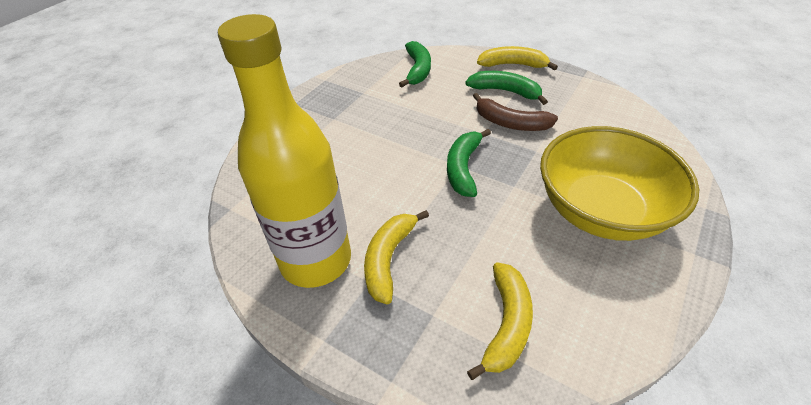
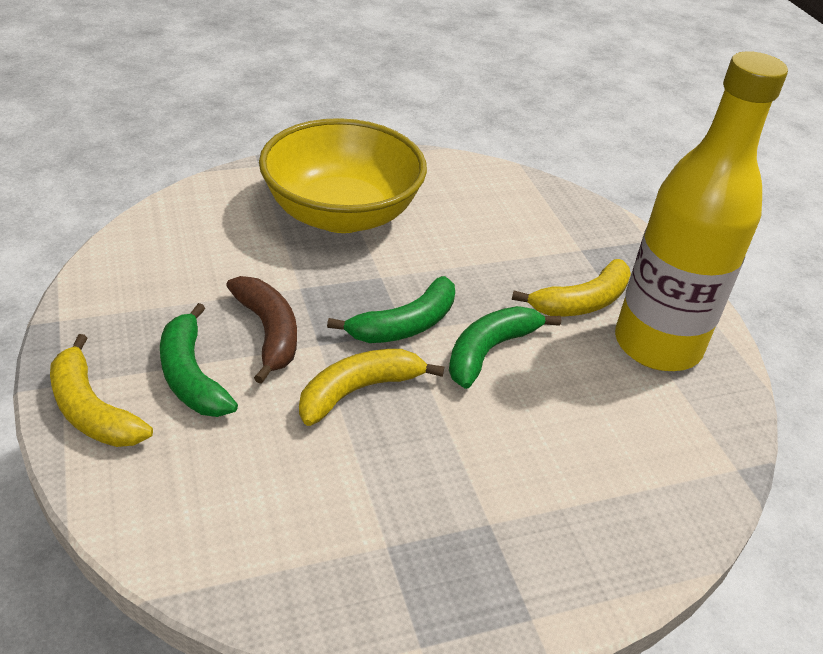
camera: 145 degrees left, 5 degrees down
(418, 70) = (235, 525): green banana -> green banana (489, 351)
(506, 324) = (530, 214): yellow banana -> yellow banana (358, 391)

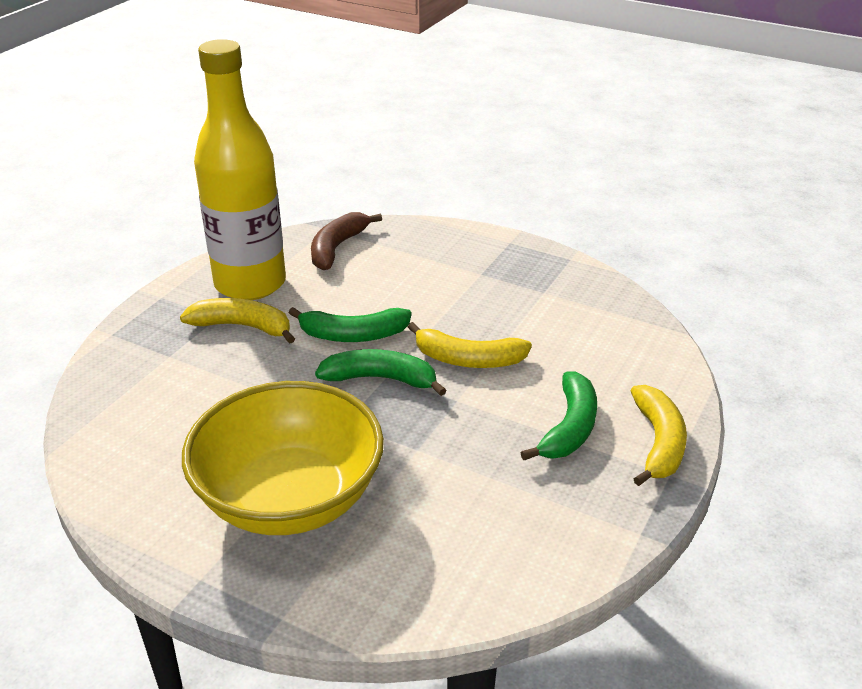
camera: 130 degrees left, 5 degrees down
(268, 332) = (482, 428): brown banana -> brown banana (337, 248)

